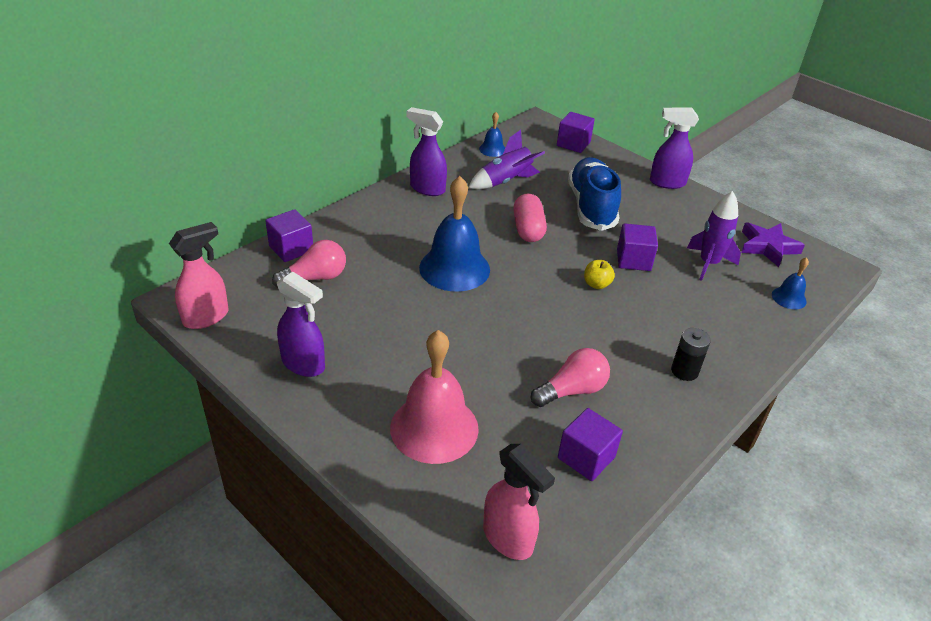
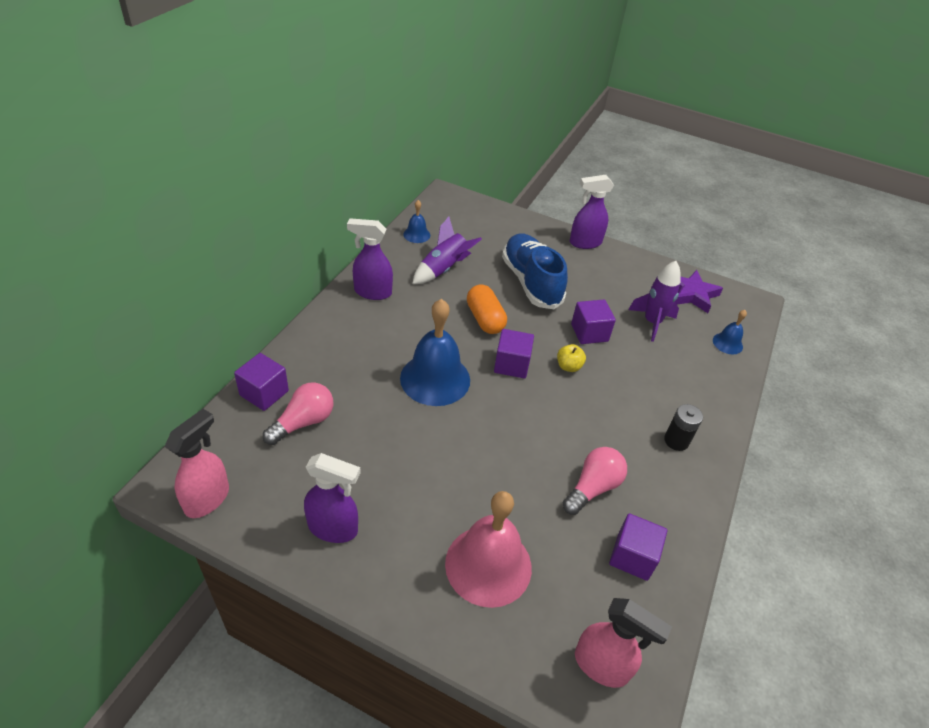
camera: 20 degrees left, 5 degrees up
(528, 229) = (485, 319): pink capsule -> orange capsule
(573, 144) = (488, 215): purple cube -> purple cube (511, 364)

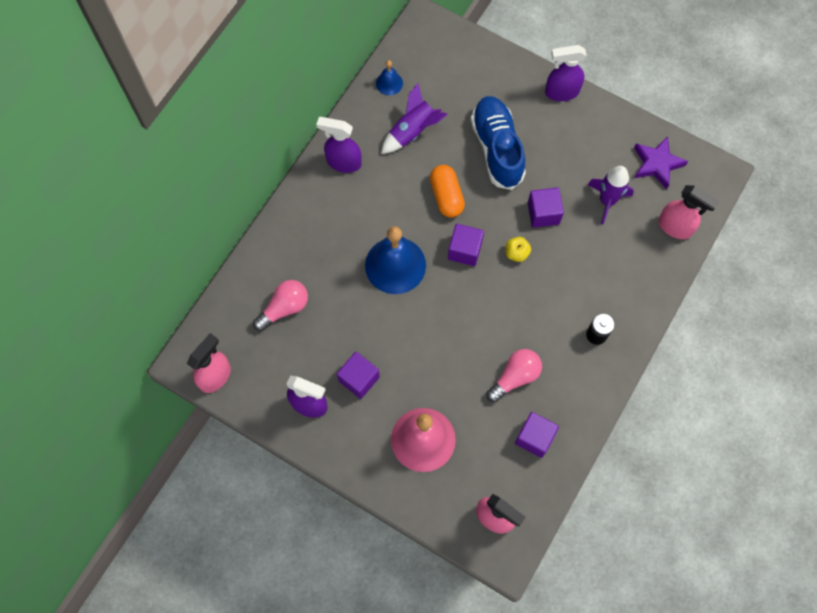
camera: 10 degrees right, 25 degrees up
(264, 393) = (251, 278): purple cube -> purple cube (359, 379)
(727, 343) = (675, 227): blue bell -> pink spray bottle

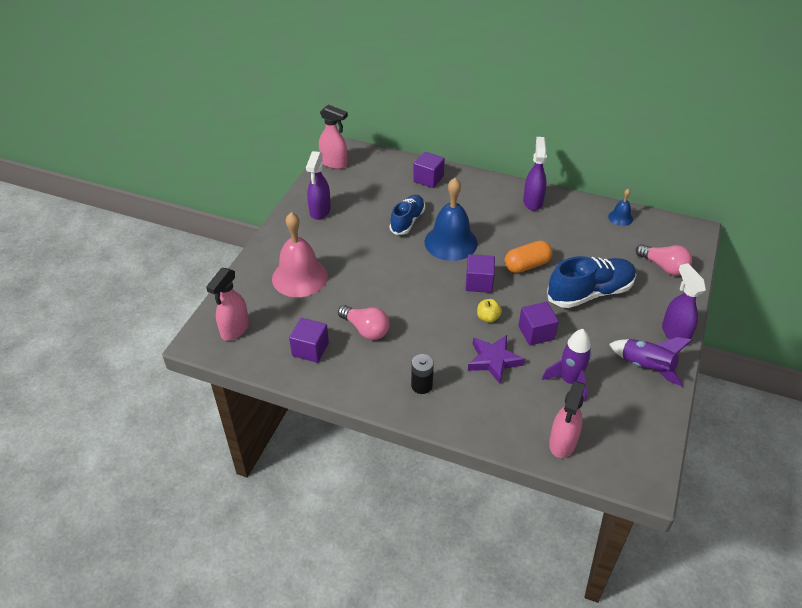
camera: 80 degrees right, 25 degrees down
(284, 308) = (396, 188): pink light bulb -> pink light bulb (663, 267)
(349, 305) = (407, 221): none -> blue shoe
(359, 379) = (345, 234): purple cube -> purple cube (428, 179)
(412, 131) = (580, 237): purple rocket -> purple rocket (646, 367)
(657, 164) = (631, 420): purple star -> purple star (493, 361)

